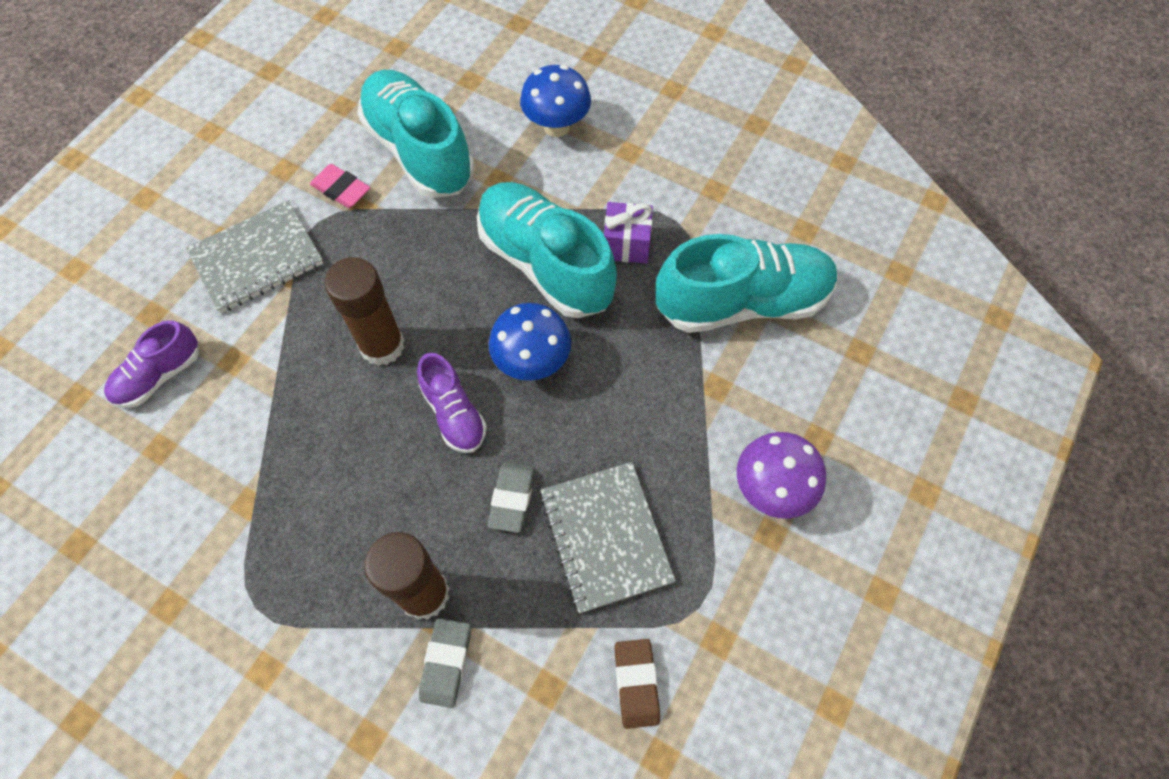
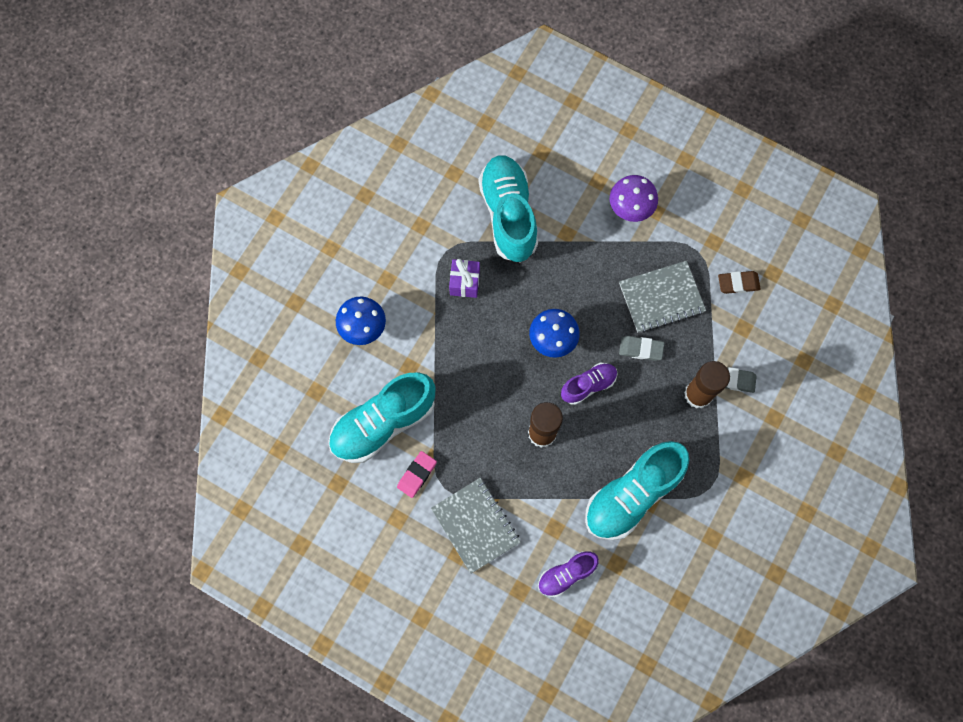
camera: 90 degrees left, 10 degrees up
(159, 376) = (566, 574): purple shoe -> purple shoe turned 105 degrees clockwise
(545, 264) = (480, 333): turquoise shoe -> turquoise shoe (632, 494)

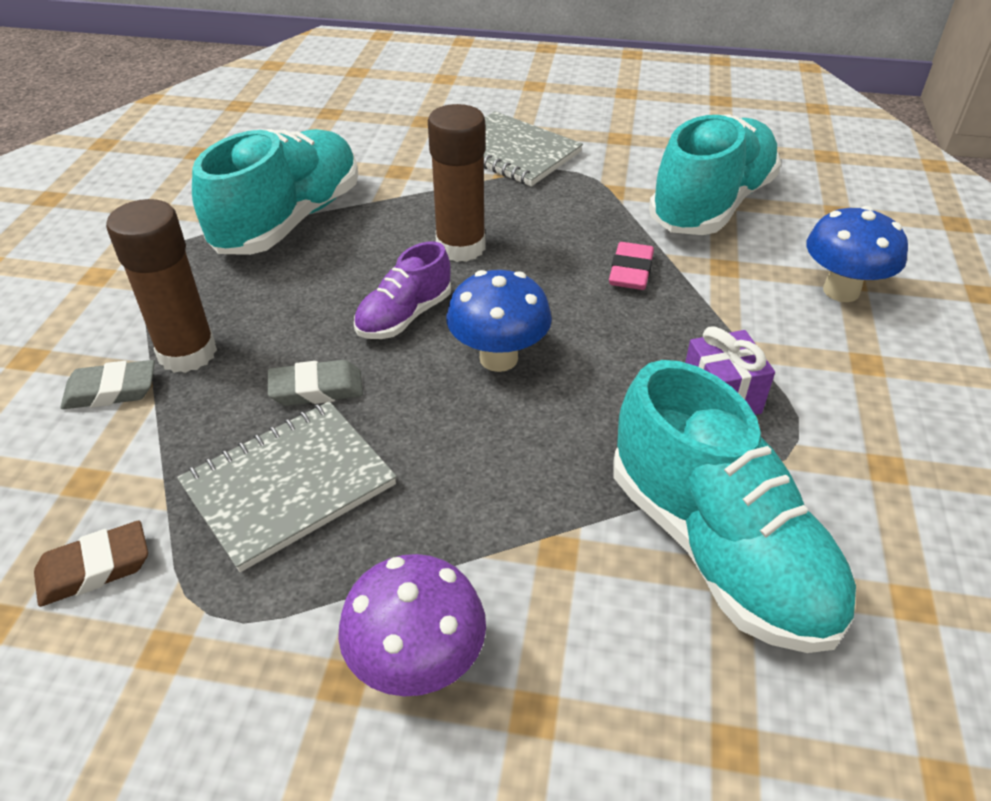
camera: 160 degrees right, 30 degrees down
(417, 475) = (623, 173): pink eraser -> pink eraser (630, 271)
(566, 574) = (366, 141): purple shoe -> none

